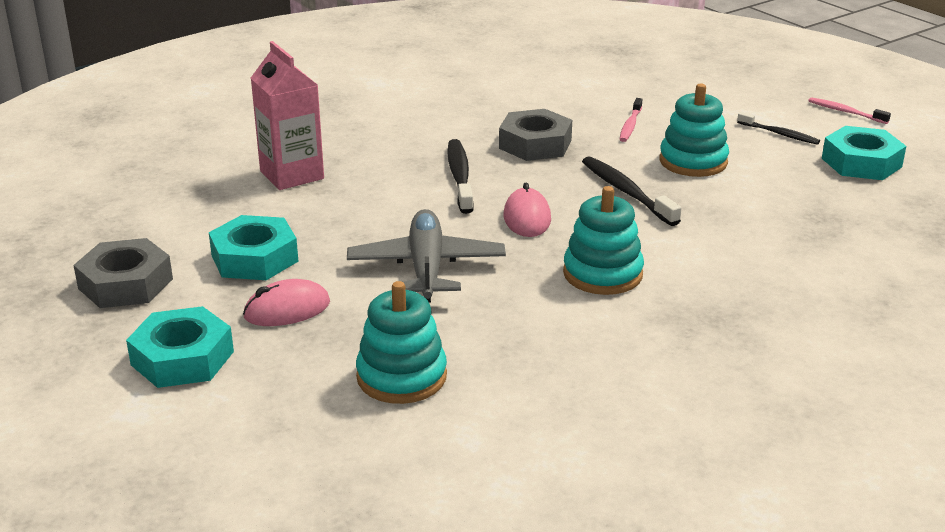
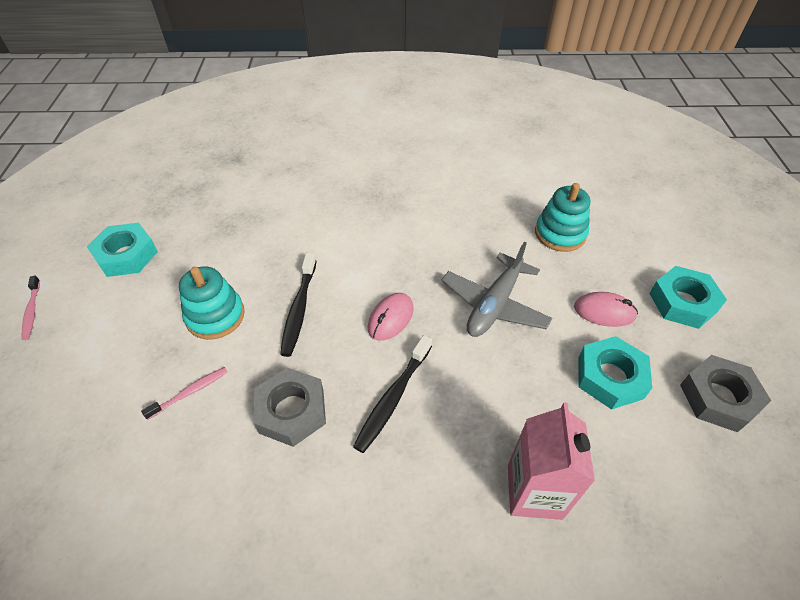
camera: 145 degrees left, 20 degrees up
(602, 274) = (396, 248): turquoise stacking toy -> none
(779, 134) = (115, 313): black toothbrush -> none

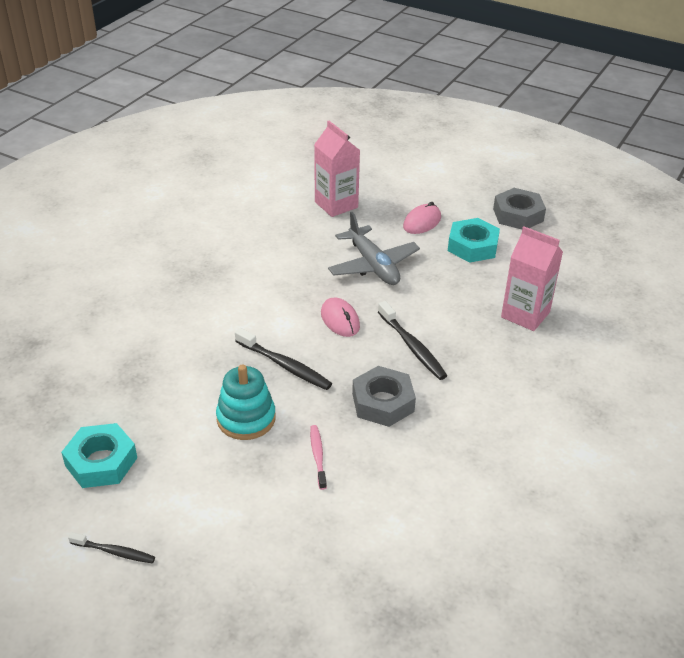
camera: 60 degrees left, 10 degrees down
(32, 311) = (114, 552): pink toothbrush -> black toothbrush
(560, 234) = (336, 205): turquoise stacking toy -> pink carton
(682, 302) = (442, 188): turquoise nut -> none

